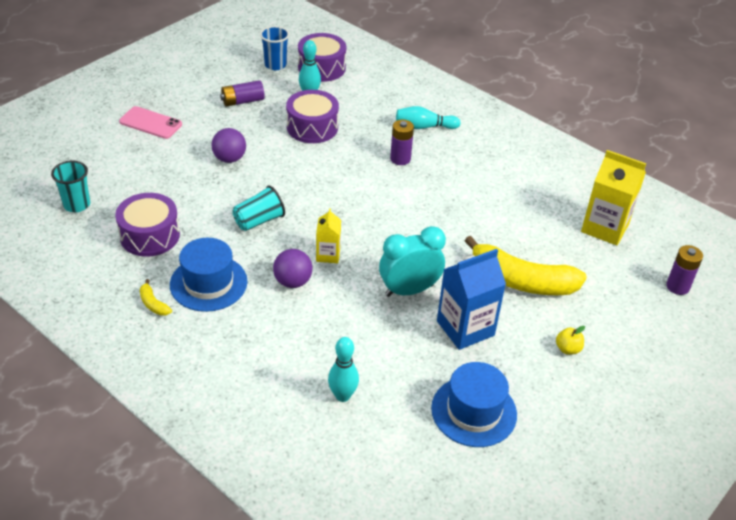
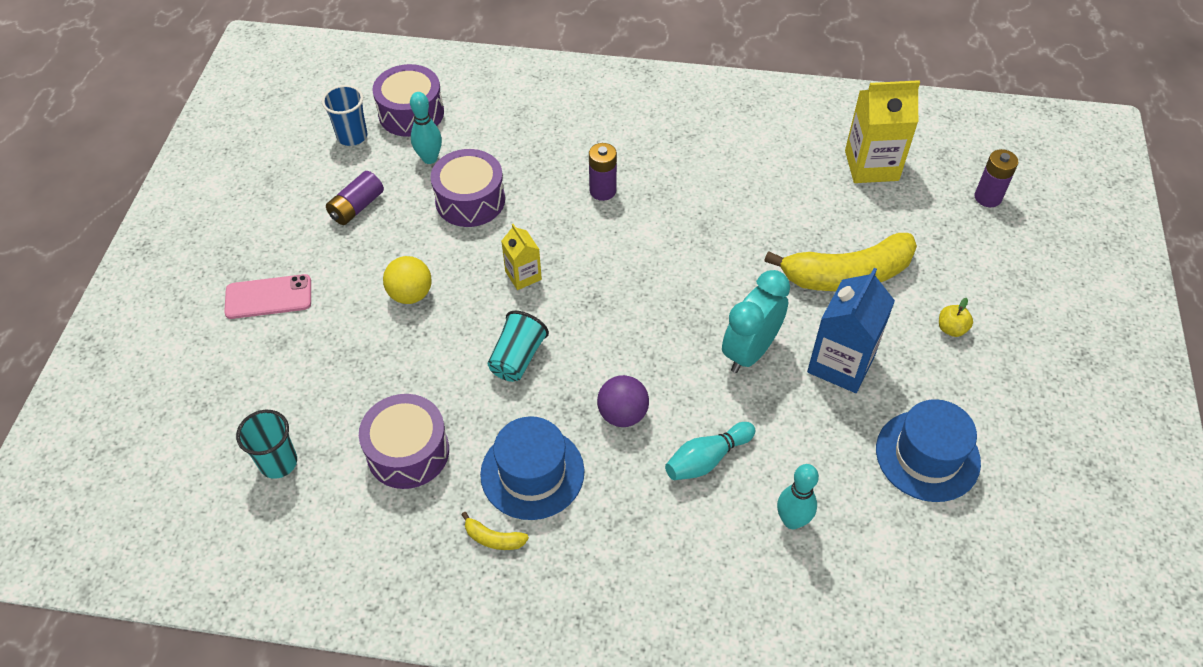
camera: 30 degrees left, 10 degrees up
(229, 158) = (410, 294): purple ball -> yellow ball
(328, 255) = (630, 357): yellow carton -> yellow carton (523, 275)
(424, 127) = (593, 135): turquoise bowling pin -> turquoise bowling pin (707, 459)

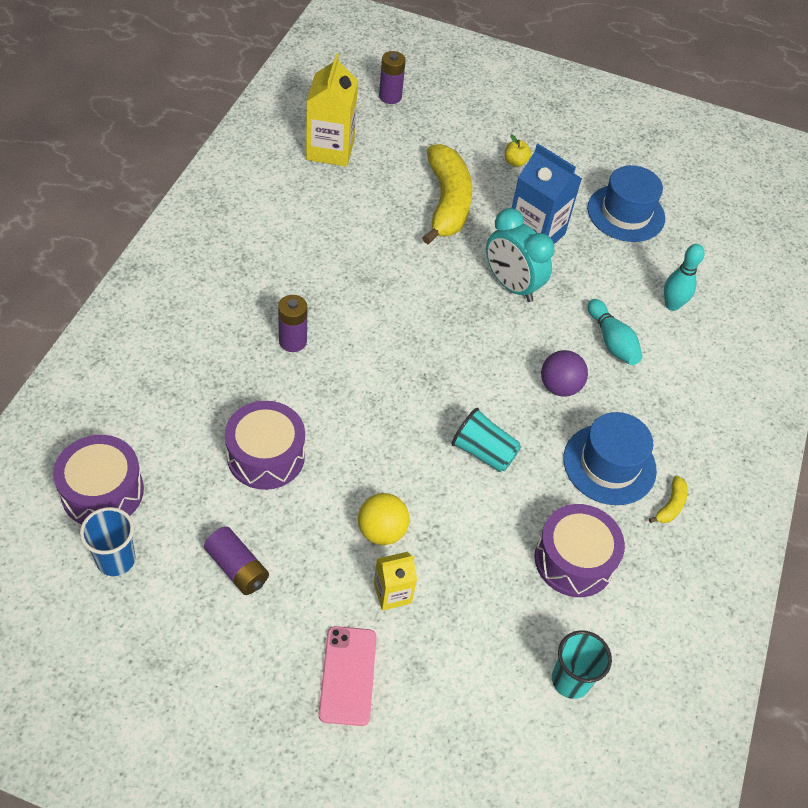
camera: 85 degrees left, 0 degrees up
(429, 158) = (187, 484): turquoise bowling pin -> none
(523, 275) = (384, 428): yellow carton -> yellow carton (392, 593)

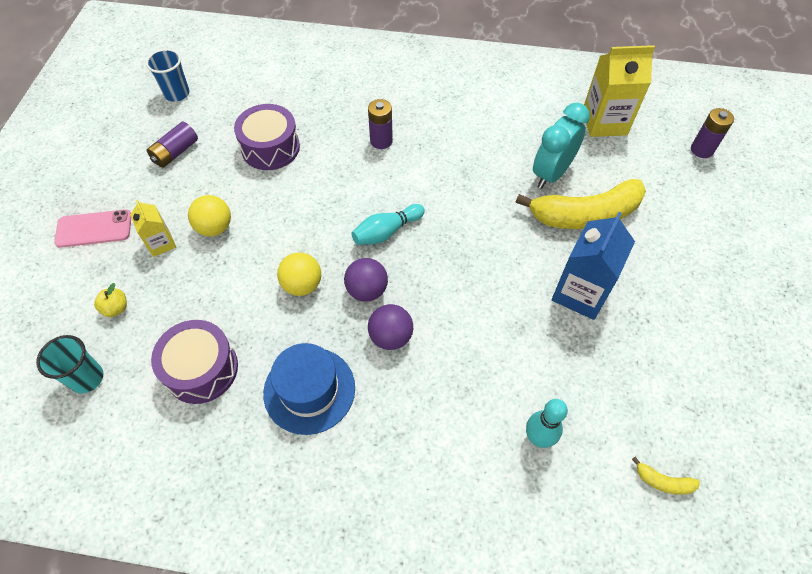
camera: 85 degrees right, 5 degrees up
(102, 491) = (227, 75): purple drum -> none
(483, 452) = (302, 285): turquoise cup -> yellow ball
(501, 395) = (367, 290): none -> purple ball
(511, 285) = (502, 281): turquoise clock -> turquoise clock (551, 173)
(515, 162) = (674, 263): yellow apple -> yellow apple (116, 308)
(612, 341) = (463, 379): turquoise bowling pin -> turquoise bowling pin (386, 232)
(626, 213) = (657, 378): blue hat -> none
(670, 505) = (271, 452): yellow banana -> yellow banana (663, 481)

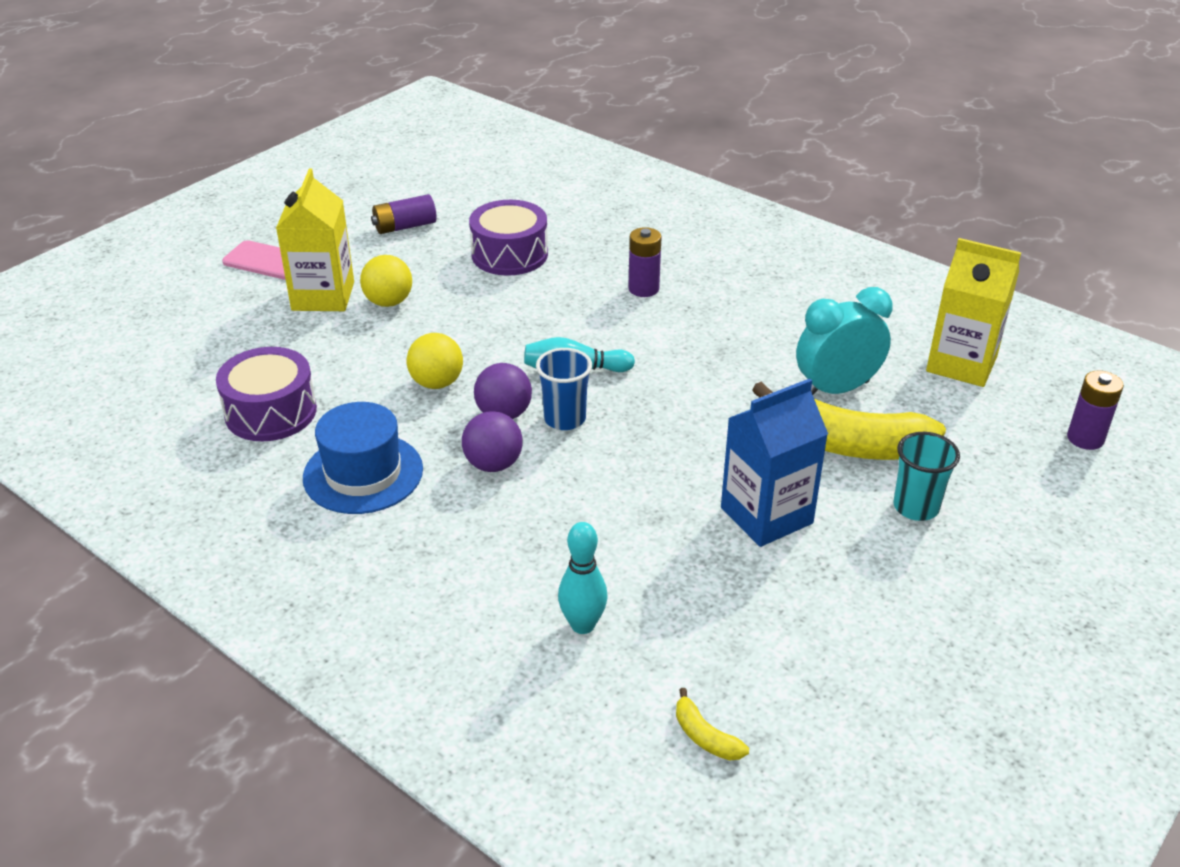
camera: 30 degrees right, 20 degrees down
(87, 378) = (159, 376): turquoise cup -> turquoise cup (916, 507)
(116, 308) = (234, 332): yellow apple -> none
(161, 243) = (323, 296): yellow carton -> yellow carton, size x1.80
(177, 94) = (450, 178): blue cup -> blue cup (565, 419)

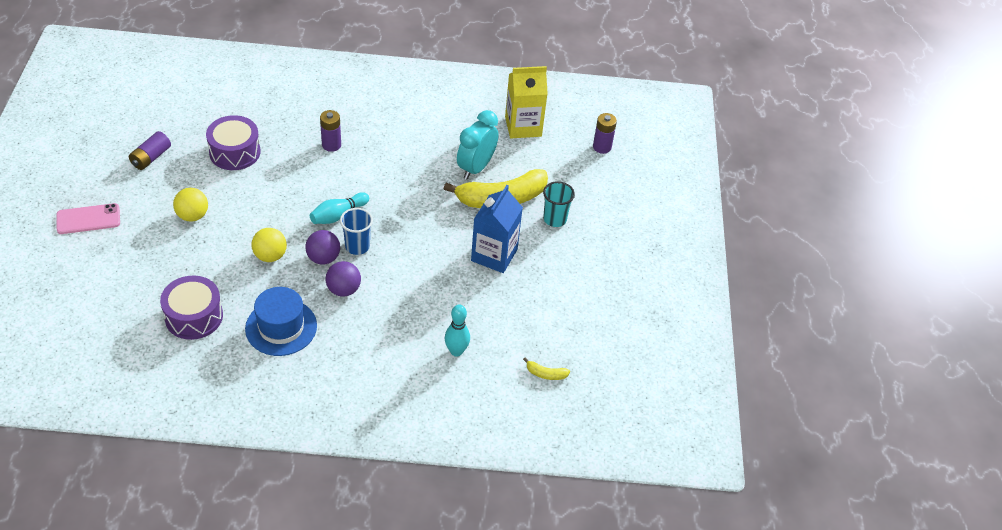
camera: 40 degrees left, 10 degrees up
(323, 296) = (148, 229): yellow carton -> none

